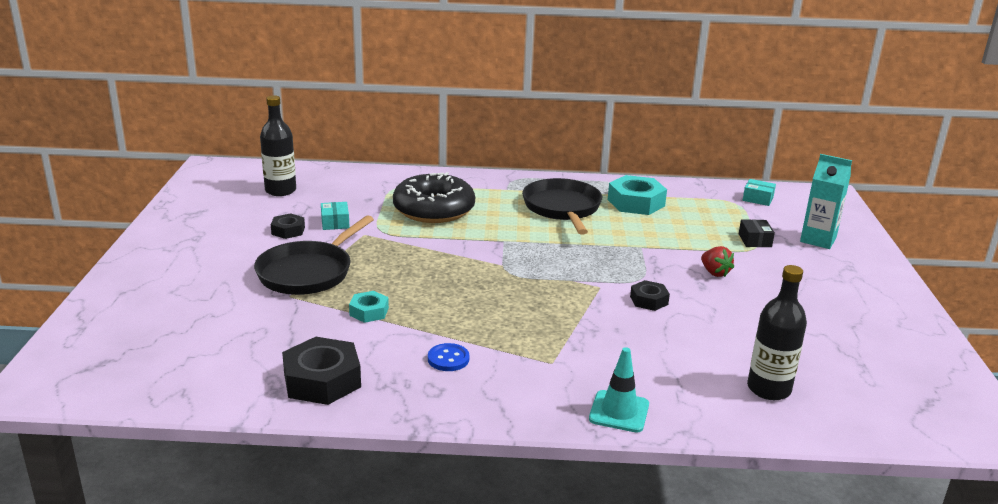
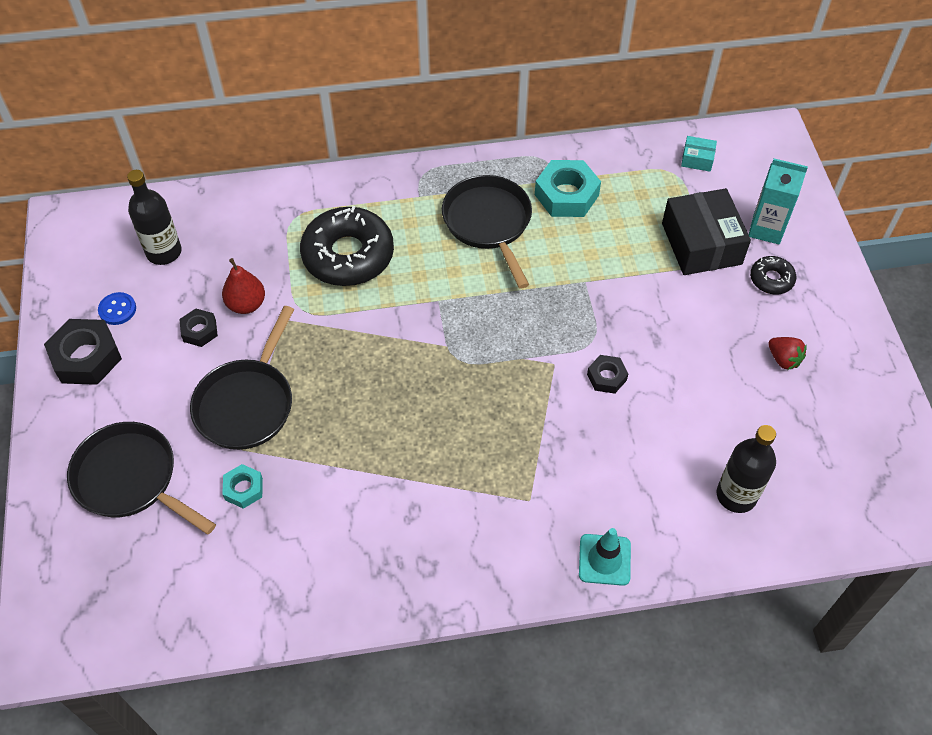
camera: 10 degrees left, 30 degrees up
(182, 299) = (131, 479): none -> black pan
(322, 380) = (317, 576): black nut -> black nut (86, 357)
(335, 223) = (246, 304): turquoise box -> red pear
(369, 312) = (330, 458): turquoise nut -> turquoise nut (243, 489)
(448, 359) = (429, 517): blue button -> blue button (117, 309)
(714, 273) = (666, 314): red strawberry -> red strawberry (783, 359)
(754, 240) = (701, 244): black box -> black box, size x2.18
(820, 266) = (771, 279): none -> black donut

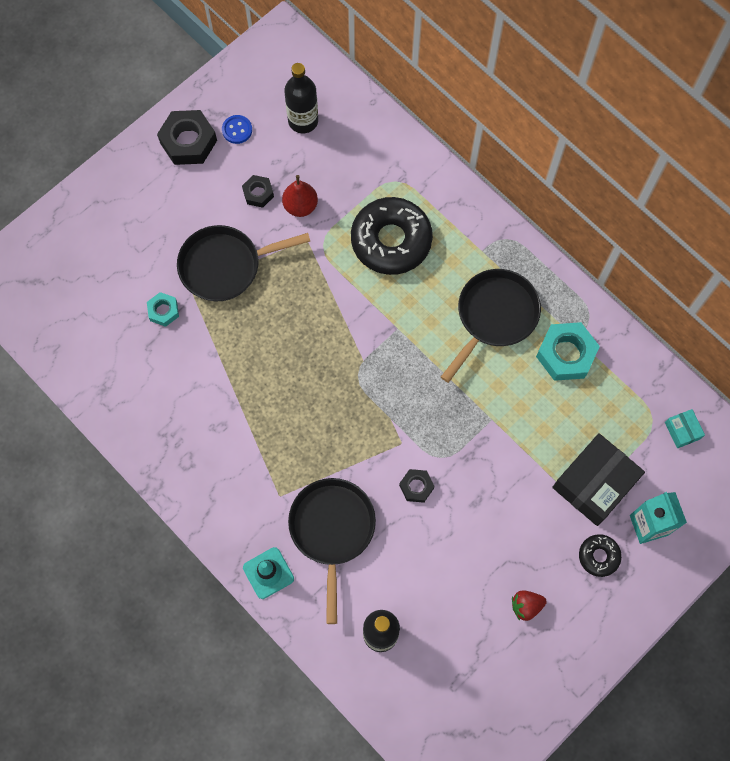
camera: 55 degrees right, 15 degrees up
(131, 479) = (124, 239): black pan -> black pan (332, 530)
(783, 359) = (526, 606): red strawberry -> red strawberry turned 60 degrees clockwise

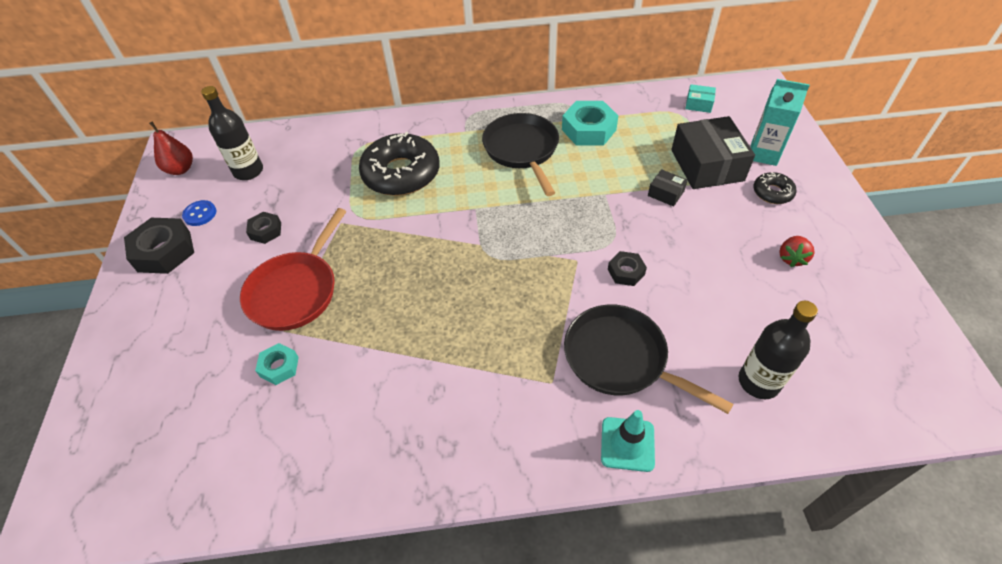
camera: 50 degrees left, 20 degrees down
(225, 266) = (296, 290): black pan -> red pan
(300, 206) = (309, 210): red pear -> red pear (181, 169)
(530, 468) = (665, 193): none -> black box

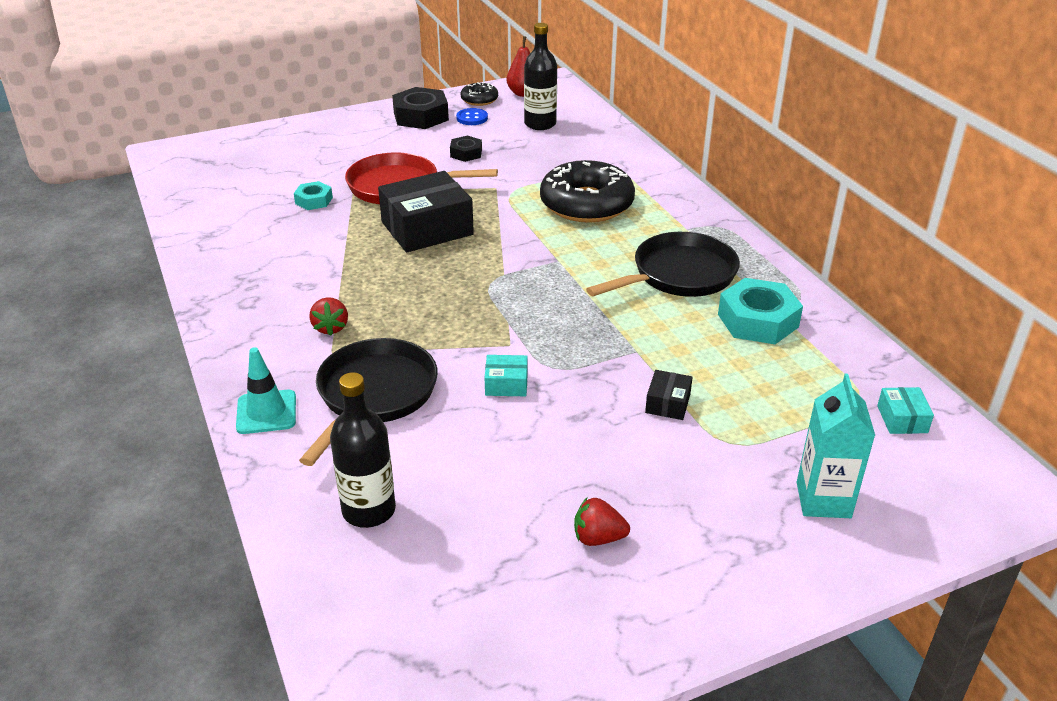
camera: 70 degrees right, 15 degrees down
(515, 379) = (330, 328): none -> red strawberry
(626, 272) = (506, 384): black nut -> turquoise box
(707, 165) = (754, 438): black box -> black box (427, 228)
(772, 192) = (733, 513): black donut -> black donut (479, 99)

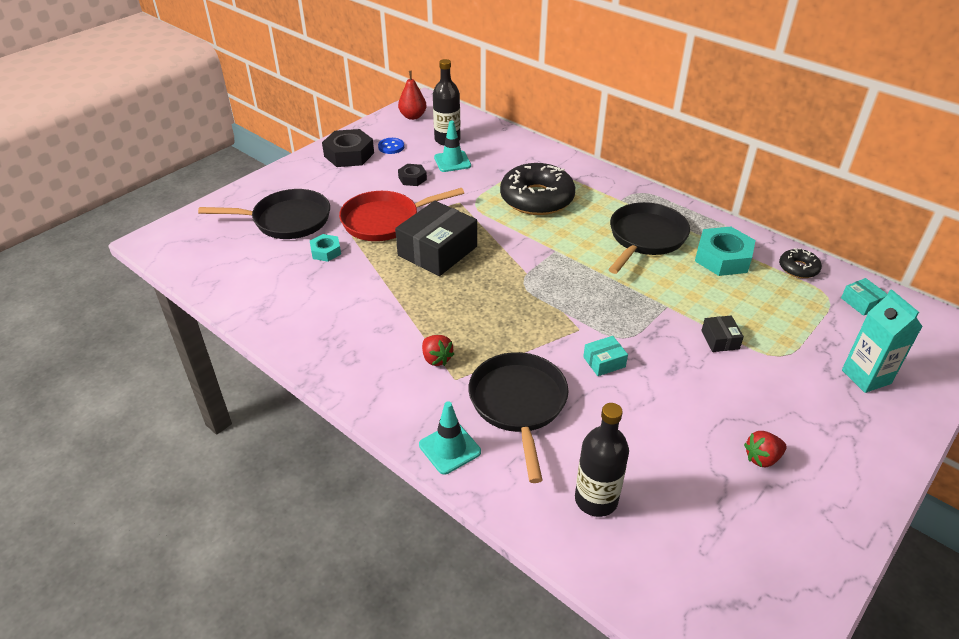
camera: 25 degrees left, 5 degrees up
(302, 163) = (286, 220): none -> black pan
(479, 99) = (383, 129): black donut -> black donut (798, 268)
(525, 146) = (452, 161): none -> turquoise traffic cone

